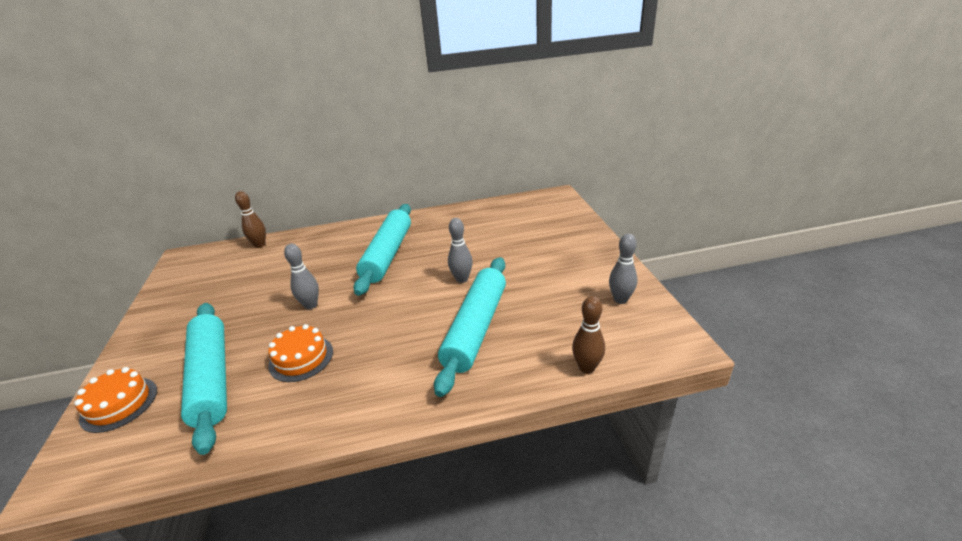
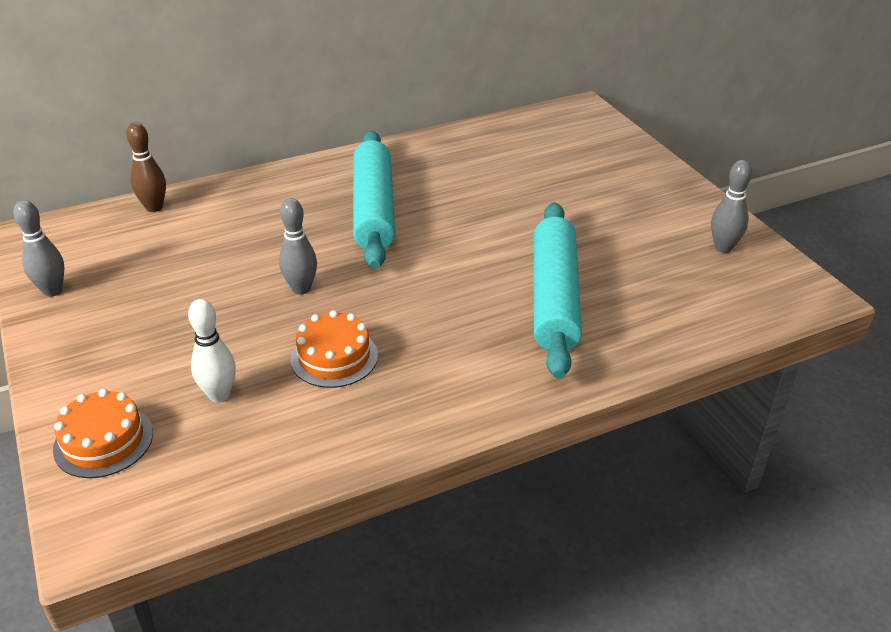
camera: 15 degrees left, 5 degrees up
(211, 378) = (219, 395): turquoise rolling pin -> white bowling pin
(462, 279) = (503, 237): grey bowling pin -> grey bowling pin (52, 291)
(587, 368) = (713, 331): brown bowling pin -> none

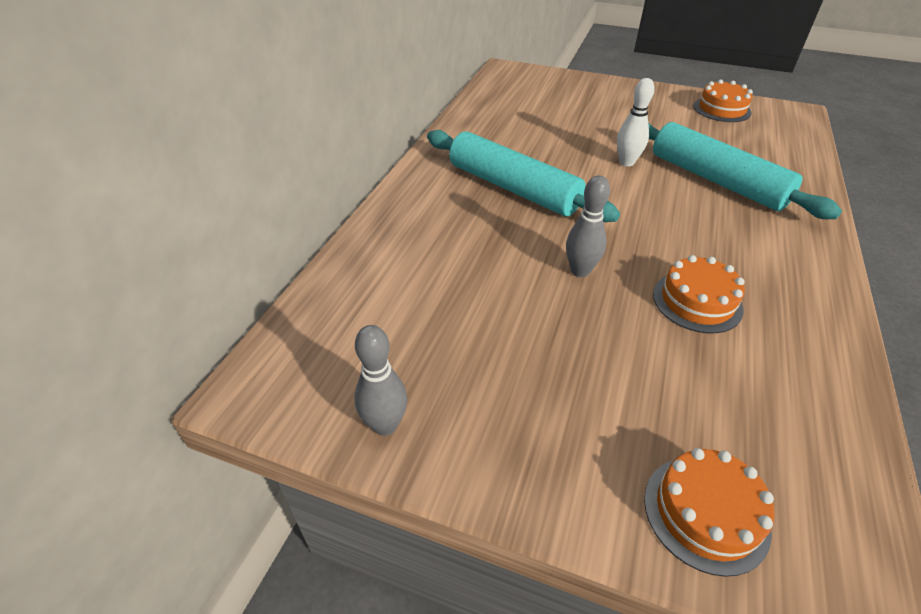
camera: 45 degrees left, 5 degrees up
(154, 207) = (337, 286): brown bowling pin -> none
(219, 395) = (694, 391): white bowling pin -> white bowling pin (626, 162)
(723, 248) = (721, 109): grey bowling pin -> orange cake

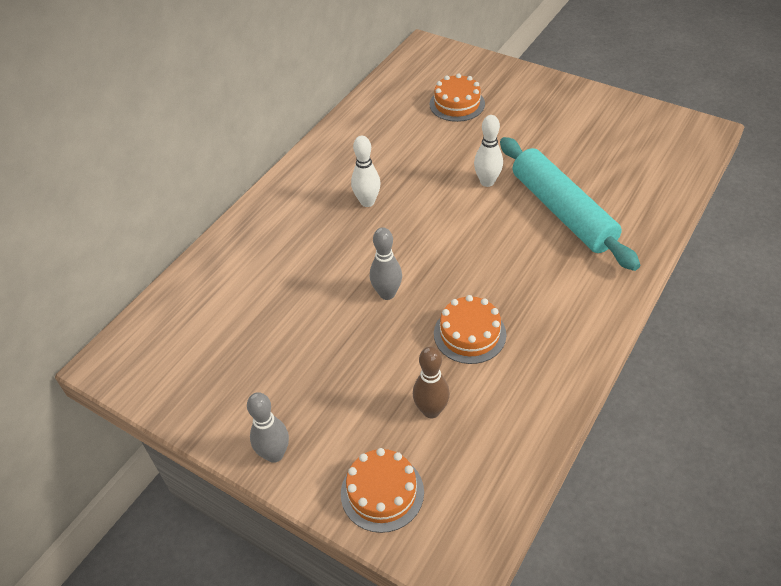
camera: 15 degrees right, 5 degrees up
(385, 425) = (192, 400): grey bowling pin -> grey bowling pin (274, 454)
(512, 188) = (367, 202): turquoise rolling pin -> white bowling pin
(705, 393) = (431, 411): none -> brown bowling pin
(721, 109) = (624, 121): orange cake -> orange cake (457, 104)

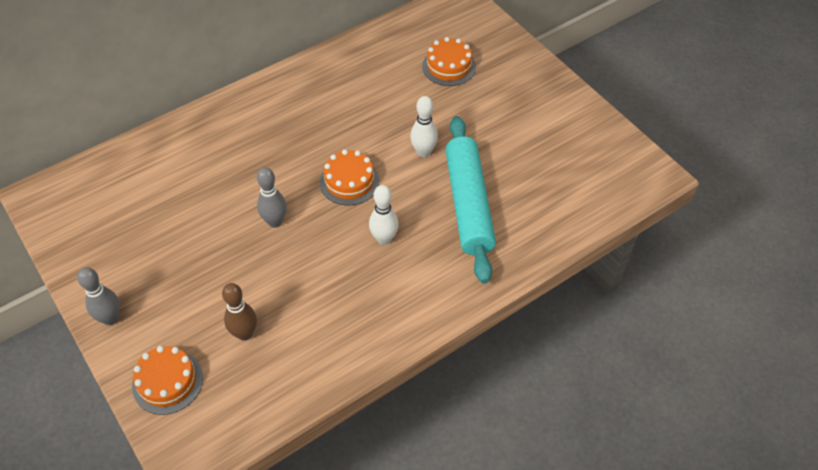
camera: 20 degrees right, 5 degrees up
(367, 202) = (312, 133): white bowling pin -> white bowling pin (384, 239)
(469, 334) = (316, 283): orange cake -> orange cake (349, 181)

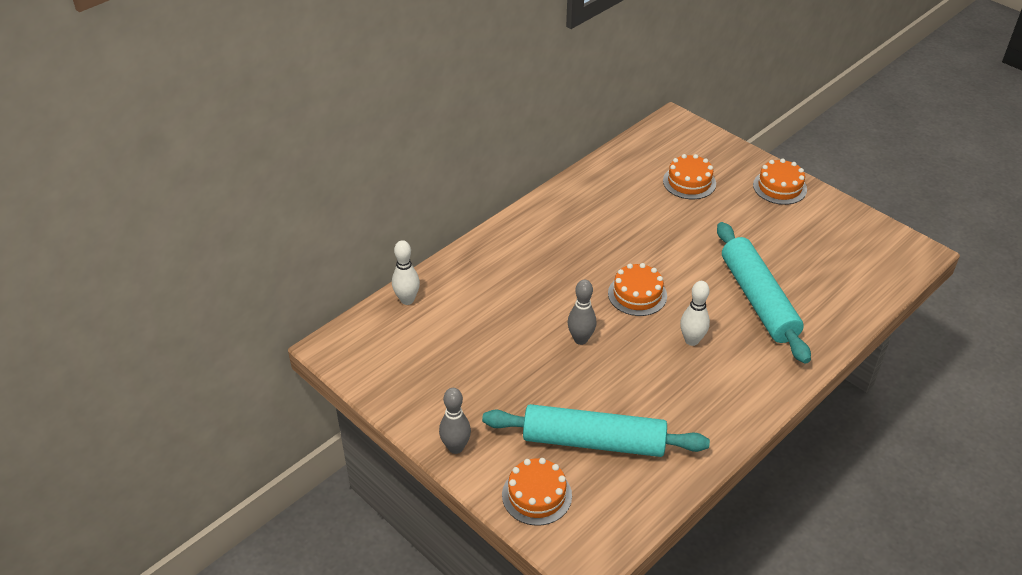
camera: 10 degrees left, 10 degrees down
(244, 334) = (593, 442): brown bowling pin -> turquoise rolling pin
(423, 152) = (697, 260): white bowling pin -> white bowling pin (407, 300)
(538, 83) = (779, 187): none -> orange cake

